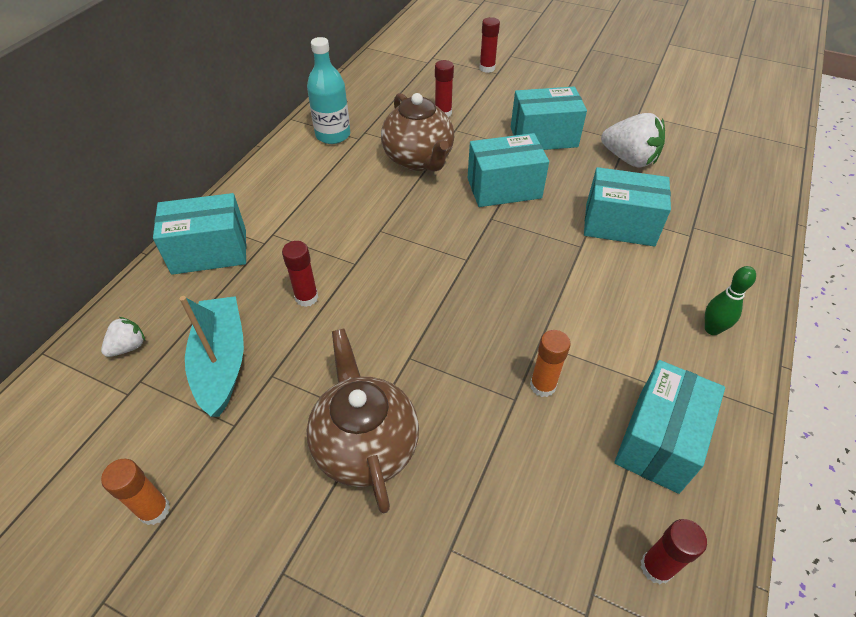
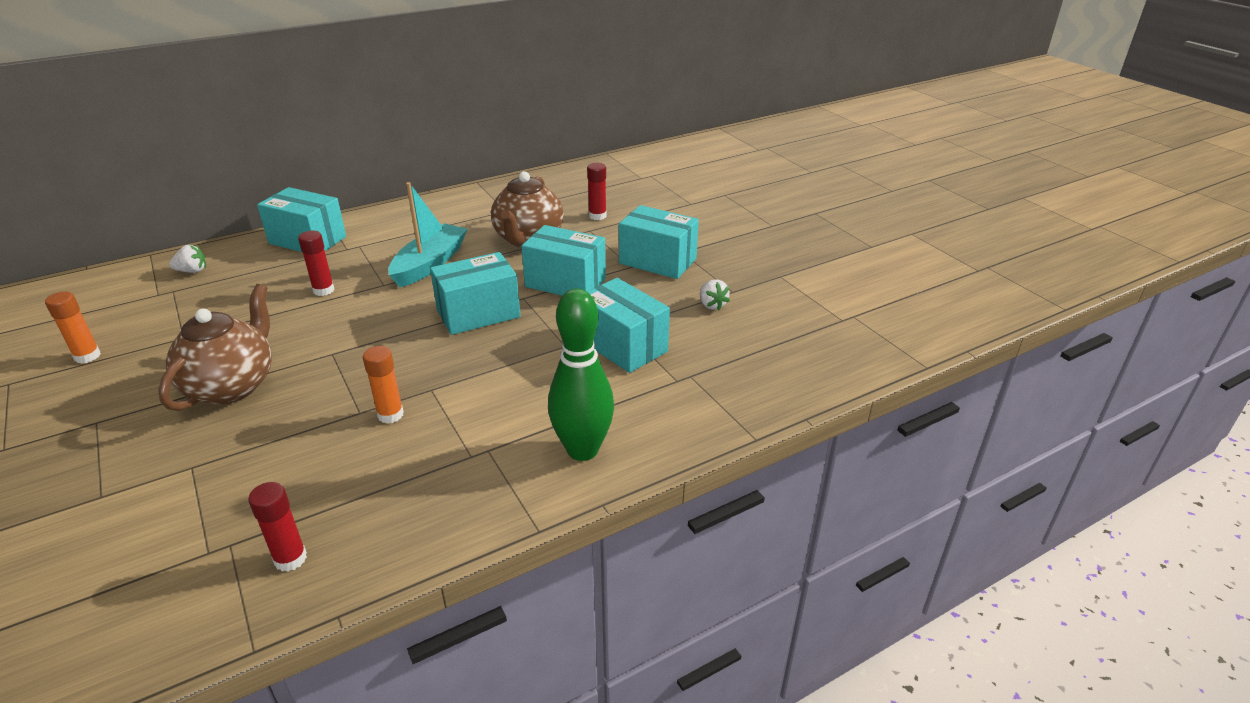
camera: 35 degrees right, 15 degrees down
(221, 362) = (225, 302): turquoise boat -> turquoise boat (430, 264)
(333, 135) = (490, 202): turquoise bottle -> none
(487, 68) = (686, 197): red glue stick -> none
(629, 159) = (712, 305): white strawberry -> white strawberry, size x0.52
(658, 440) = (417, 492): turquoise box -> turquoise box (478, 313)
(712, 329) = (582, 450): green bowling pin -> green bowling pin, size x1.87

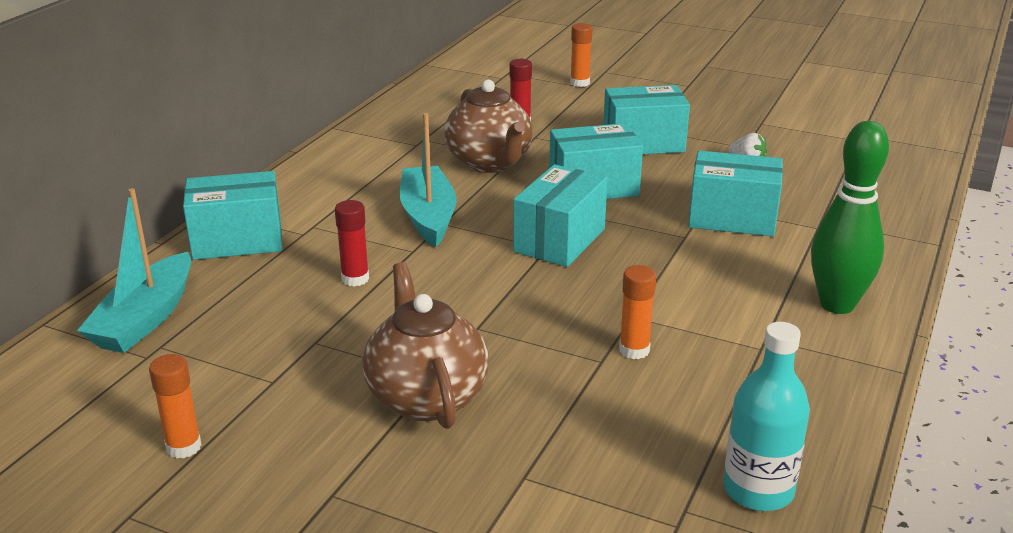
camera: 35 degrees left, 5 degrees down
(192, 271) = (145, 319): white strawberry -> turquoise boat
(290, 559) = (758, 490): red glue stick -> turquoise bottle
(690, 198) = (580, 83): none -> orange glue stick

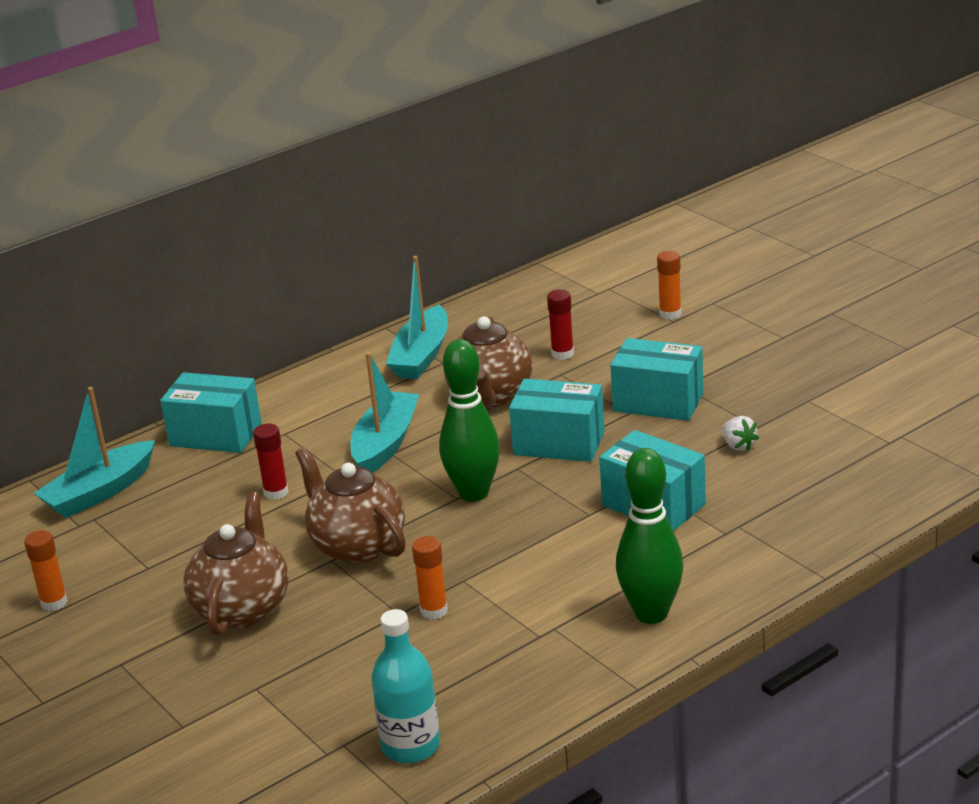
camera: 30 degrees right, 0 degrees up
(390, 143) = (421, 356): none -> turquoise boat
(491, 309) = (357, 546): none -> brown teapot
(559, 240) = (474, 493): turquoise box -> green bowling pin

